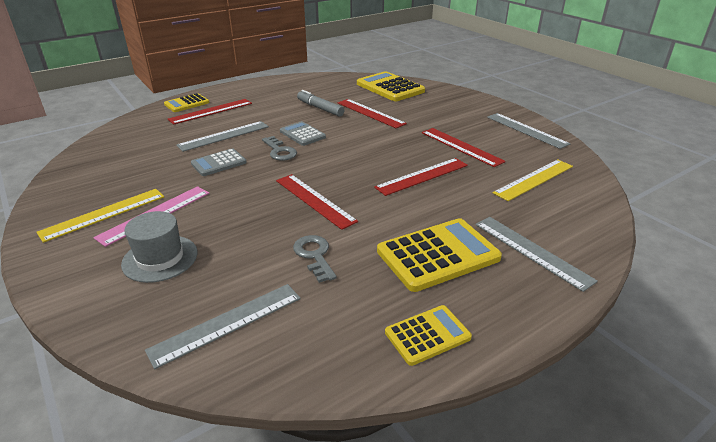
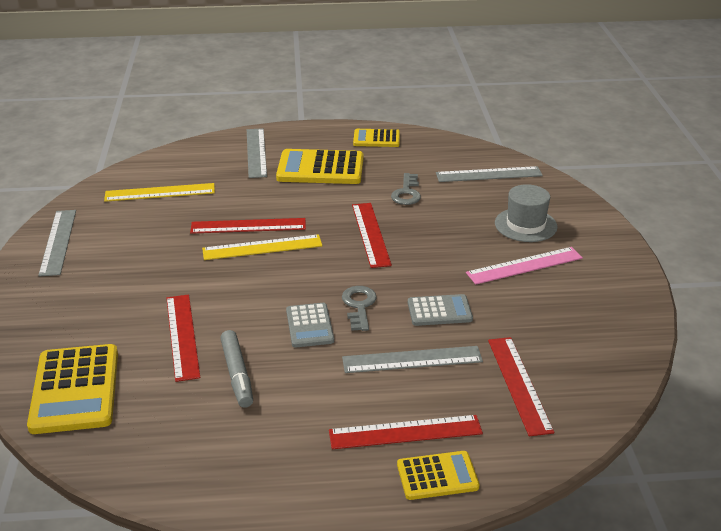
camera: 150 degrees left, 0 degrees up
(104, 214) = (575, 281): yellow ruler -> yellow ruler (262, 247)
(461, 147) = (161, 245): red ruler -> red ruler (519, 384)

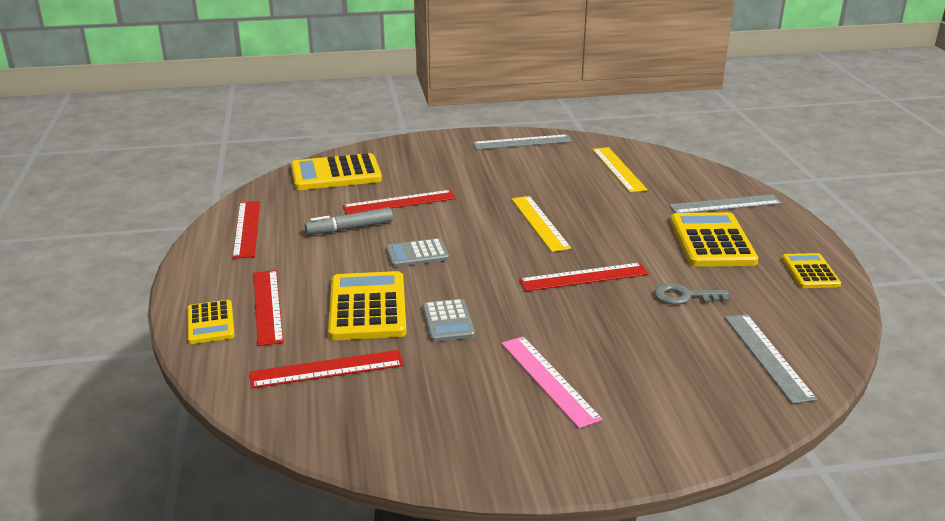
camera: 85 degrees right, 5 degrees down
(248, 226) = (575, 213): red ruler -> red ruler (246, 229)
(359, 306) = (451, 276): grey key -> none
(412, 360) = (367, 307): grey ruler -> yellow calculator
(525, 225) = (646, 384): grey hat -> none

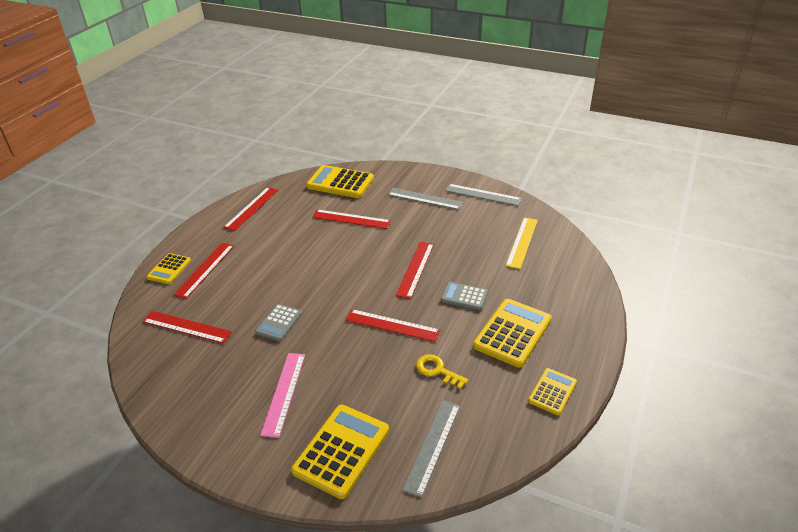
camera: 35 degrees right, 10 degrees up
(350, 228) = (303, 229): grey marker -> none
(367, 307) = (250, 293): yellow calculator -> yellow calculator (341, 450)
(417, 254) = (317, 264): grey calculator -> grey calculator (464, 296)
(540, 223) = (415, 269): yellow ruler -> red ruler
(684, 296) = (437, 370): grey key -> yellow key
(725, 204) = (563, 304): grey ruler -> grey ruler (425, 198)

